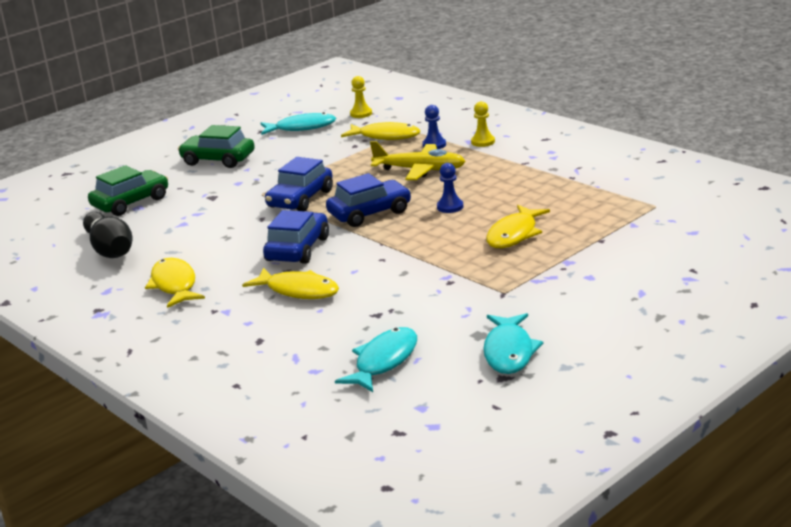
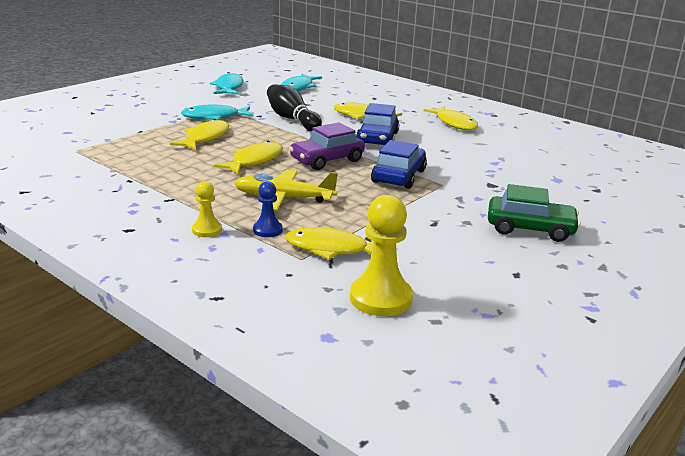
camera: 170 degrees right, 0 degrees up
(110, 249) = (534, 147): black bowling pin -> black bowling pin (292, 119)
(131, 202) = (570, 184): green car -> none
(302, 128) = (458, 275): turquoise fish -> turquoise fish (214, 117)
(361, 114) = (380, 298): yellow pawn -> yellow pawn, size x1.83
(369, 213) = (327, 160): blue car -> purple car
(450, 207) = (254, 161): blue pawn -> yellow fish

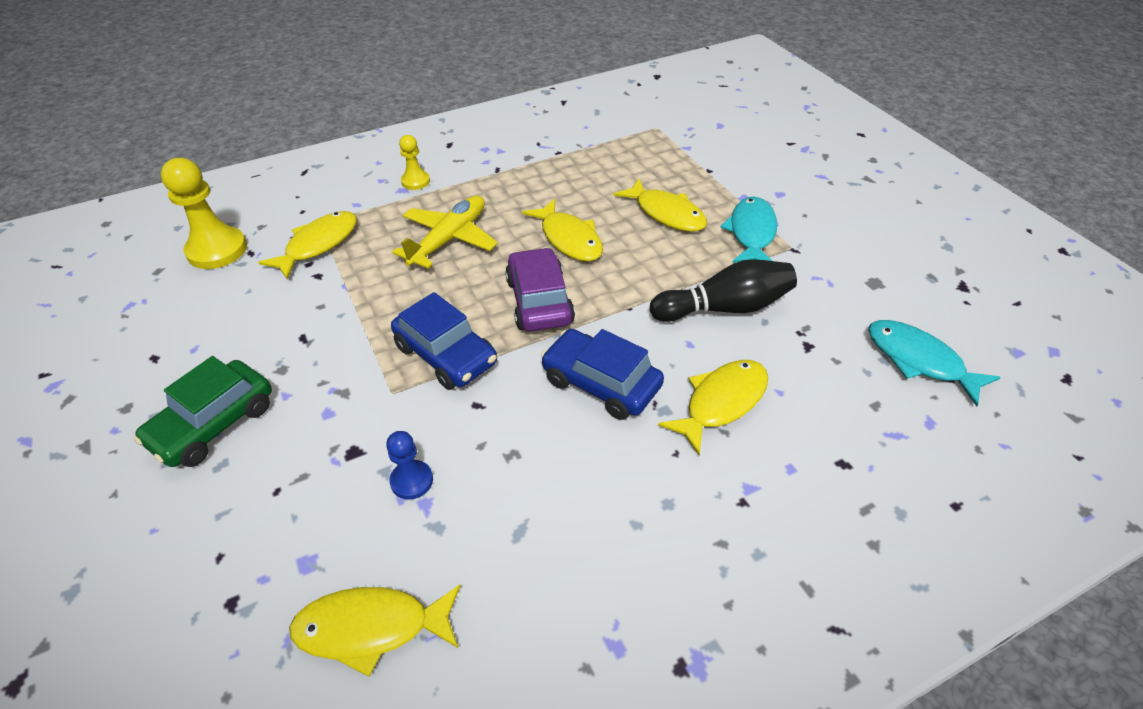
camera: 115 degrees right, 20 degrees up
(229, 87) = (915, 272): turquoise fish -> none
(267, 230) = (387, 214): blue pawn -> blue pawn (411, 481)
(454, 123) = (641, 541): yellow fish -> yellow fish (371, 628)

